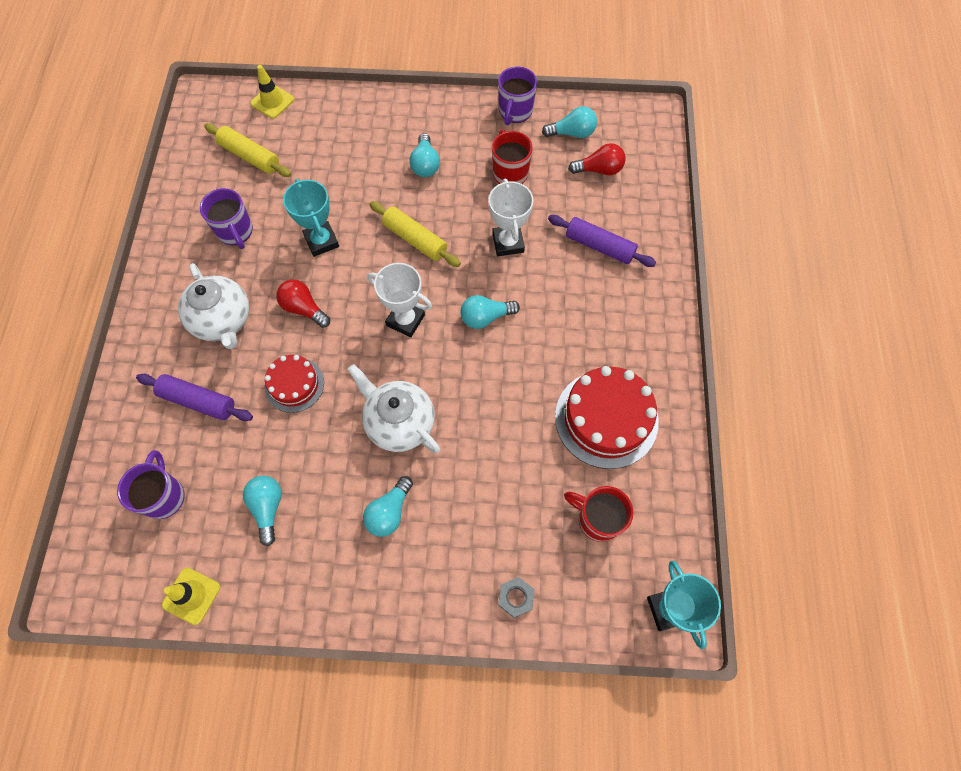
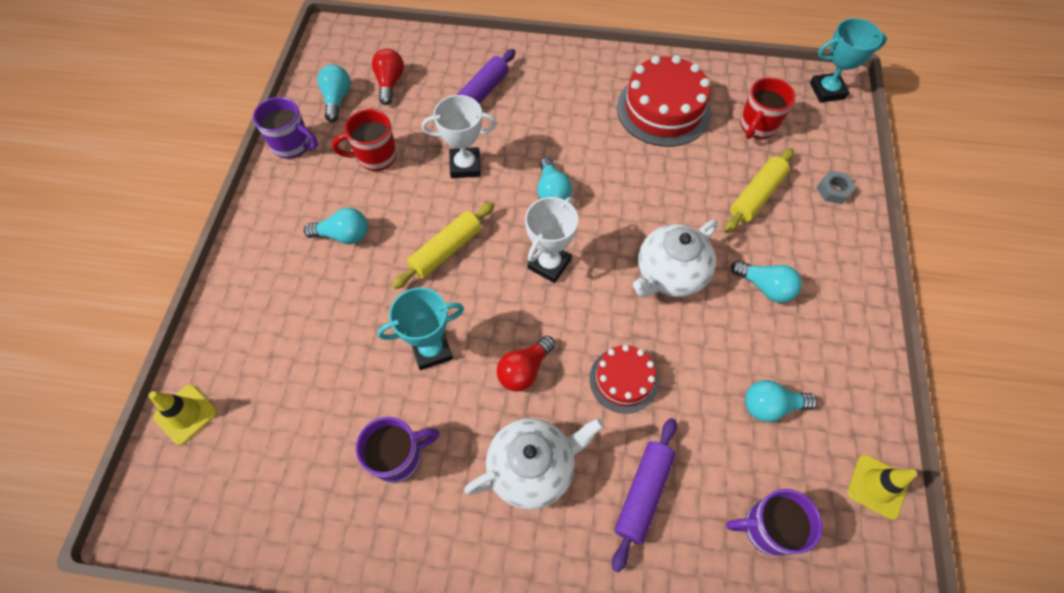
camera: 85 degrees left, 5 degrees down
(250, 156) = (275, 443): yellow rolling pin -> yellow rolling pin (756, 196)

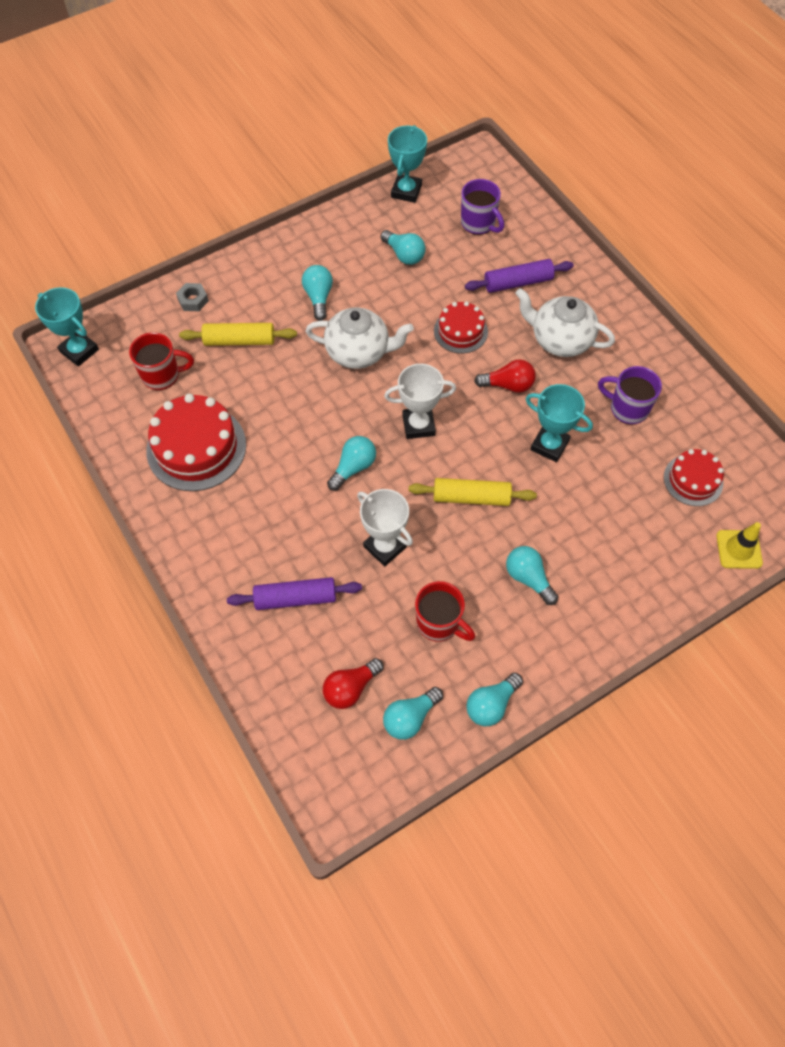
camera: 130 degrees left, 0 degrees up
(276, 442) = (693, 480): none -> red cake
(292, 145) = (491, 704): purple mug -> turquoise light bulb
(877, 486) = (406, 191): yellow traffic cone -> turquoise trophy

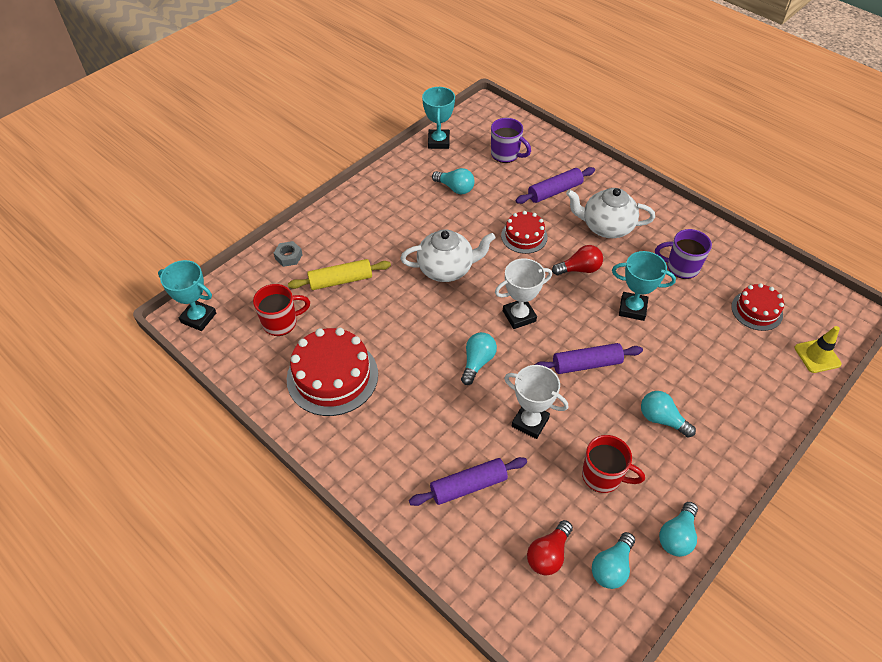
camera: 15 degrees left, 10 degrees down
(318, 297) = (396, 233): turquoise light bulb -> none
(471, 497) = (586, 364): yellow rolling pin -> purple rolling pin

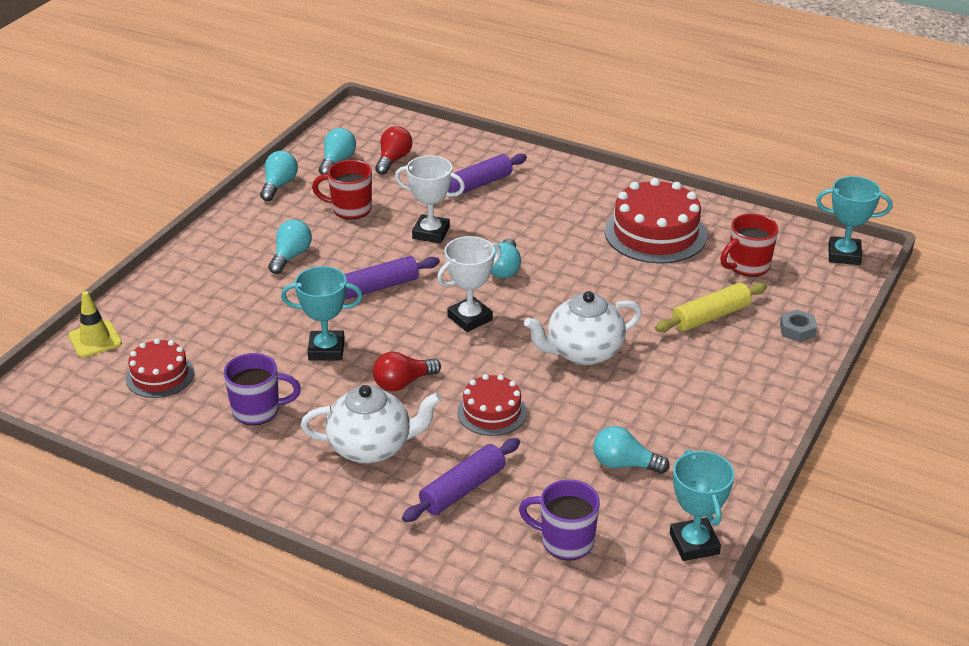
camera: 165 degrees right, 15 degrees down
(661, 419) = (291, 256): turquoise light bulb -> turquoise light bulb turned 90 degrees counterclockwise

